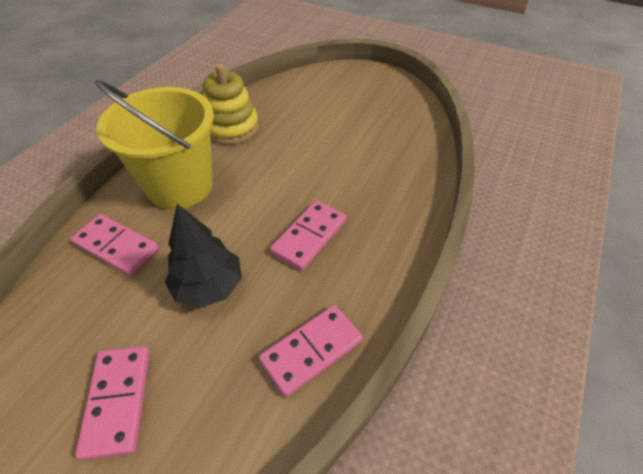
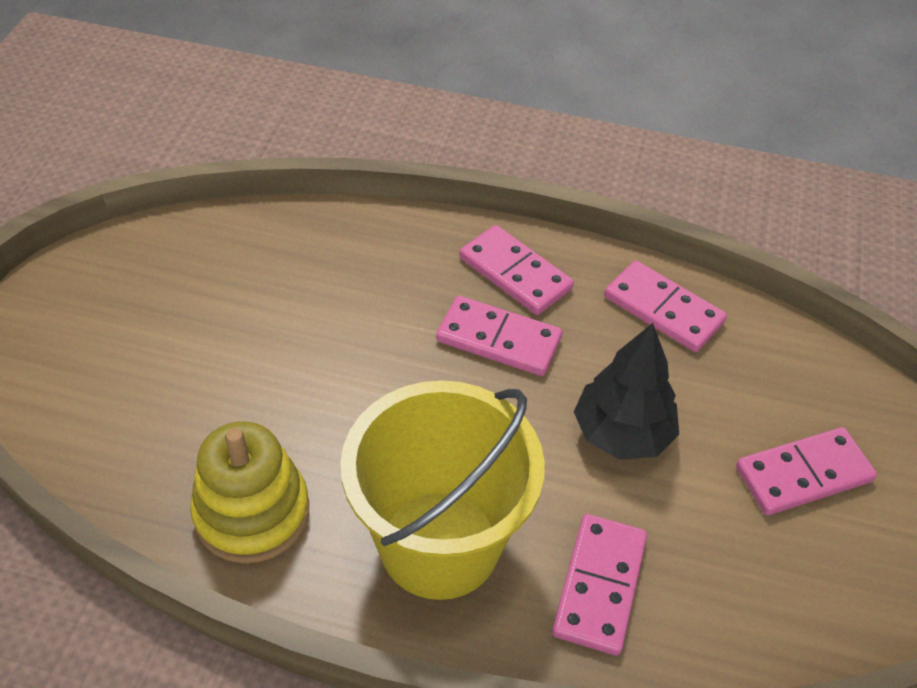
camera: 105 degrees left, 0 degrees up
(368, 258) = (515, 273): none -> pink domino

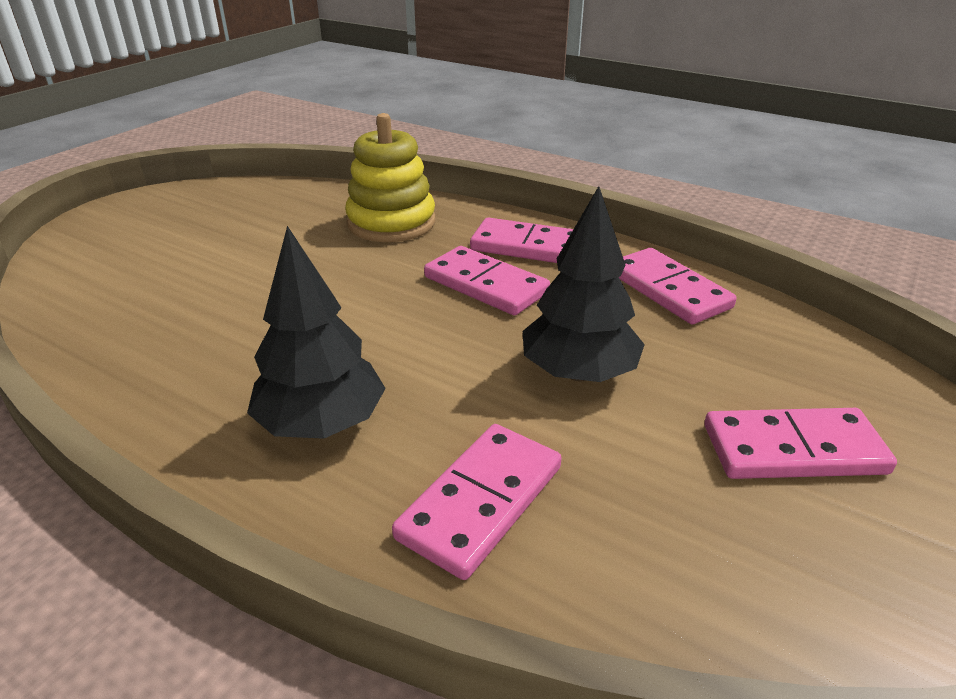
camera: 20 degrees right, 15 degrees down
(252, 512) = (160, 362): yellow stacking toy -> yellow stacking toy (391, 223)
(439, 544) = (322, 423): yellow bucket -> black tree
(515, 273) = (528, 246): pink domino -> pink domino turned 45 degrees counterclockwise

